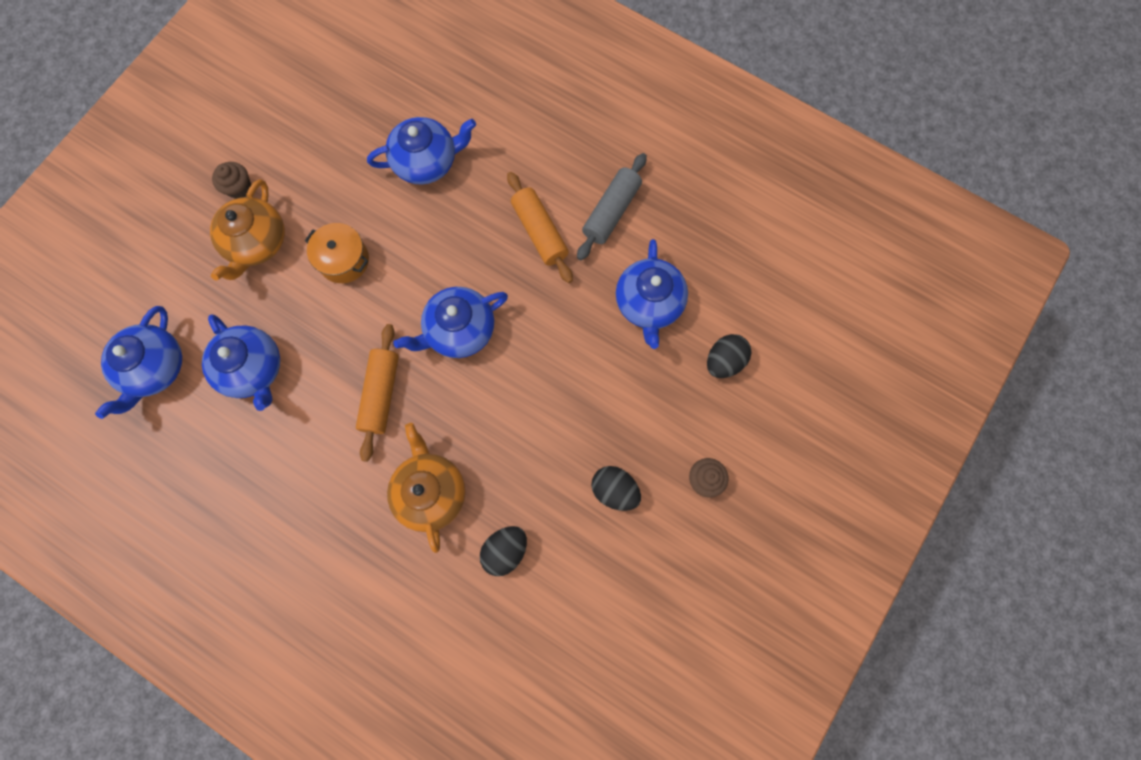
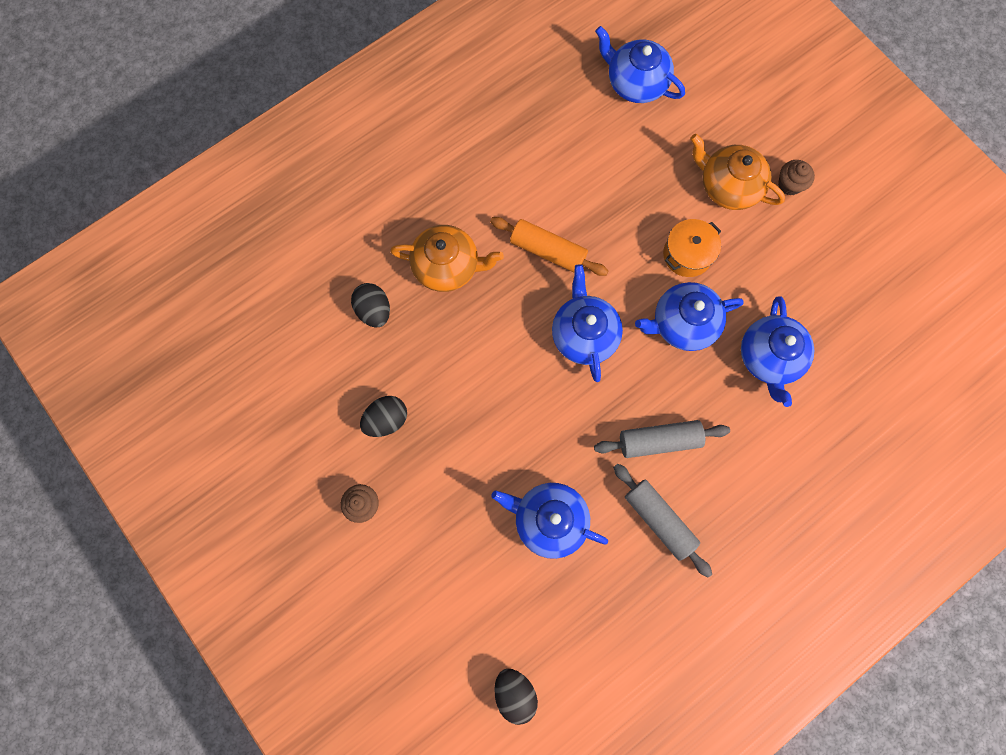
camera: 110 degrees right, 0 degrees up
(253, 369) = (608, 156): blue teapot -> blue teapot (682, 323)
(539, 232) = (659, 440): orange rolling pin -> grey rolling pin
(724, 361) = (465, 570): black egg -> black egg (514, 692)

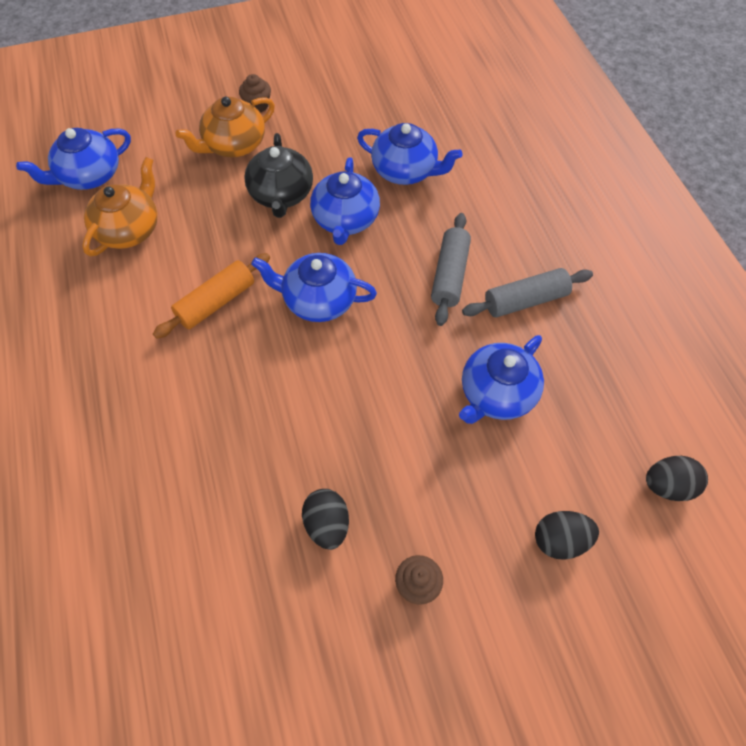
camera: 70 degrees left, 15 degrees down
(374, 311) = (191, 496): black egg -> black egg (560, 540)
(447, 266) = (180, 401): orange teapot -> orange teapot (129, 229)
(687, 254) = (281, 194): orange pot -> black teapot

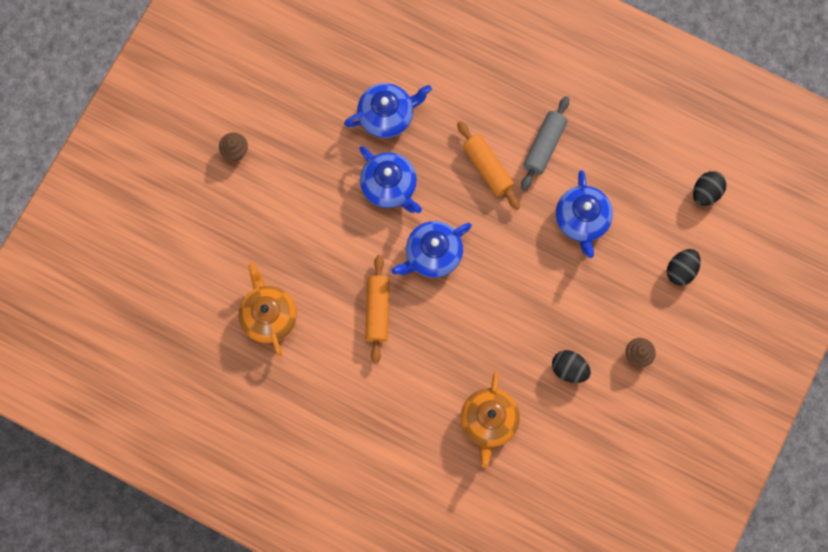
camera: 45 degrees left, 15 degrees up
(89, 176) = (194, 306): blue teapot -> none
(234, 145) = (258, 196): orange teapot -> orange teapot (489, 421)
(281, 194) = (331, 205): black teapot -> none
(449, 275) = (487, 168): grey rolling pin -> orange rolling pin

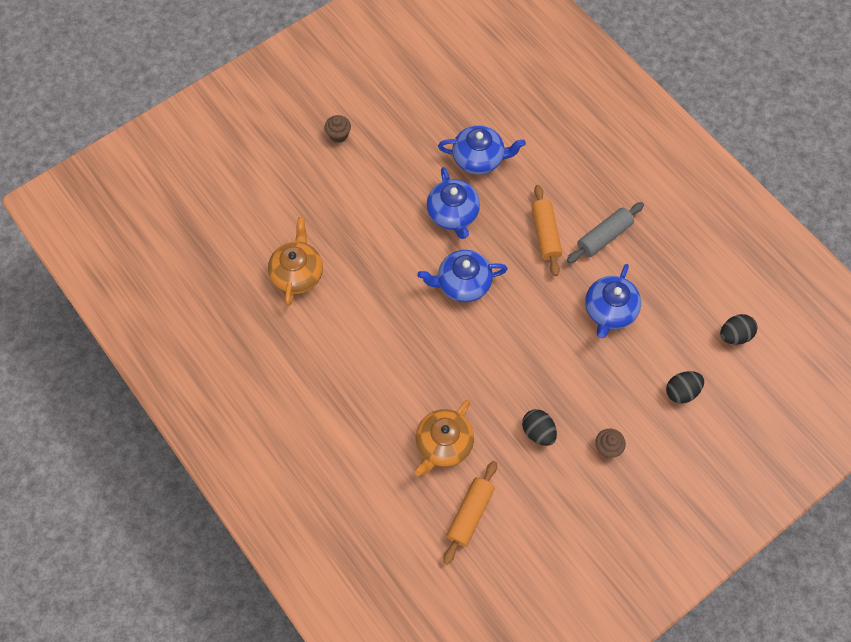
camera: 25 degrees right, 10 degrees down
(377, 311) = (391, 309): orange rolling pin -> orange rolling pin (470, 514)

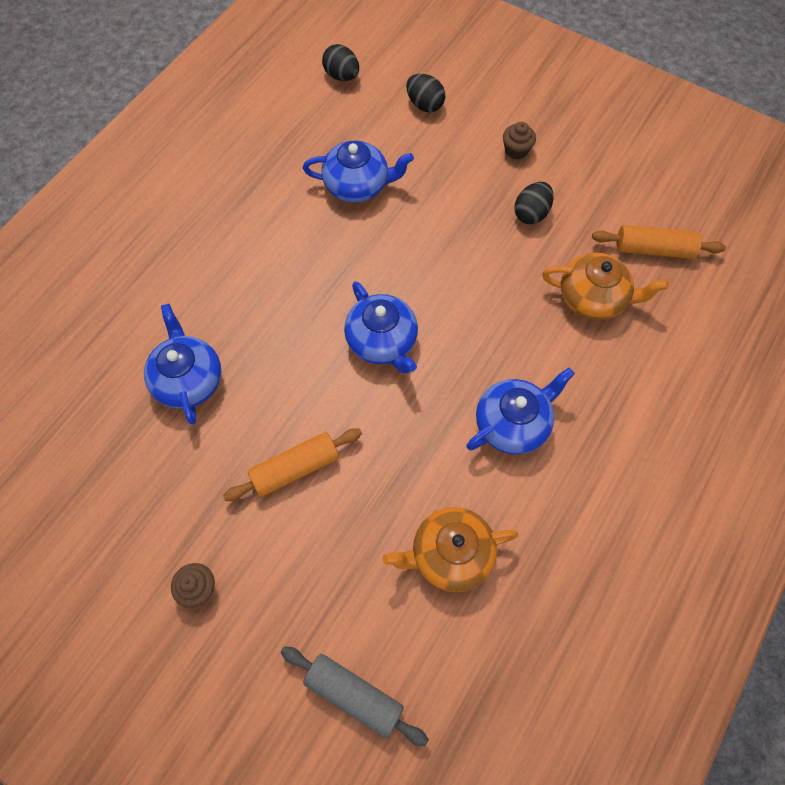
camera: 110 degrees left, 0 degrees up
(453, 214) = (285, 384): blue teapot -> blue teapot (512, 423)
(545, 234) = (280, 272): orange rolling pin -> orange rolling pin (295, 468)
(604, 237) = (263, 213): grey rolling pin -> grey rolling pin (354, 694)

